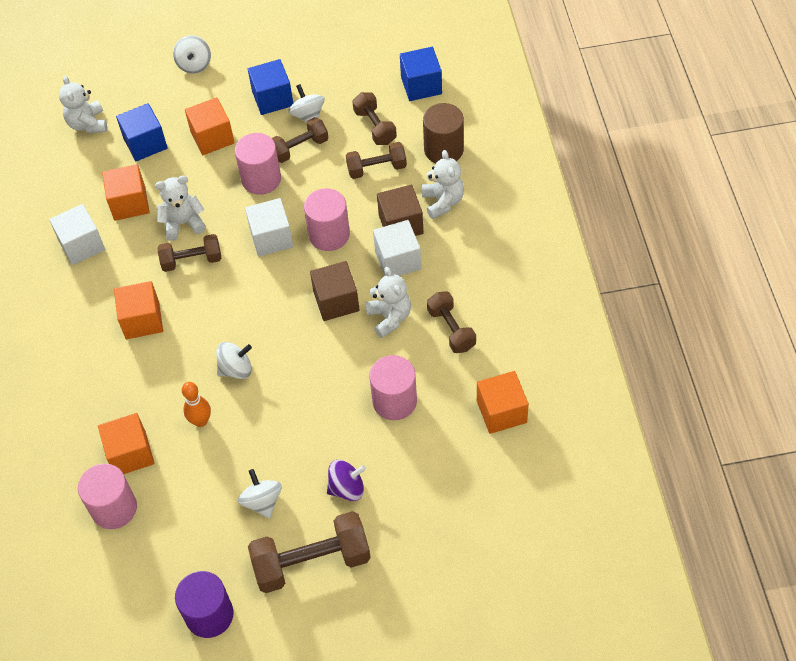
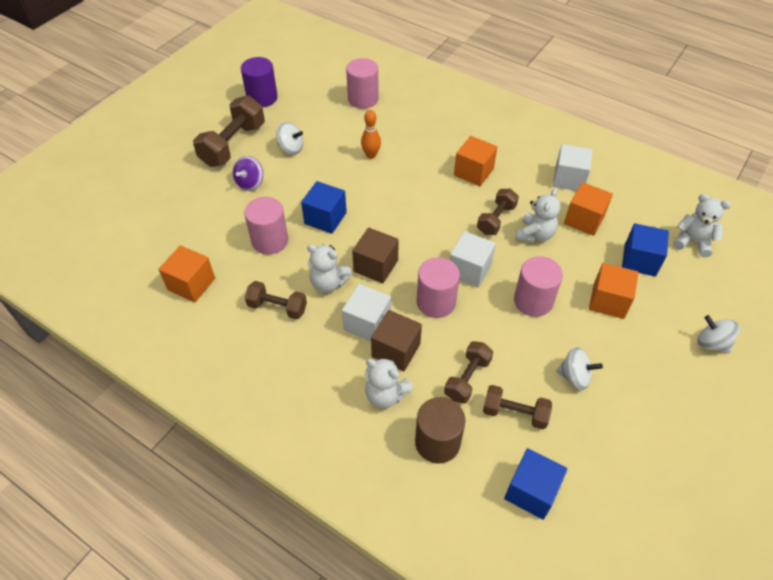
camera: 130 degrees right, 5 degrees down
(130, 453) = (387, 120): orange cube -> none
(236, 369) = (386, 189): white spinning top -> none
(272, 98) = (619, 367): blue cube -> blue cube (325, 218)
(299, 148) = (542, 345): brown dumbbell -> none

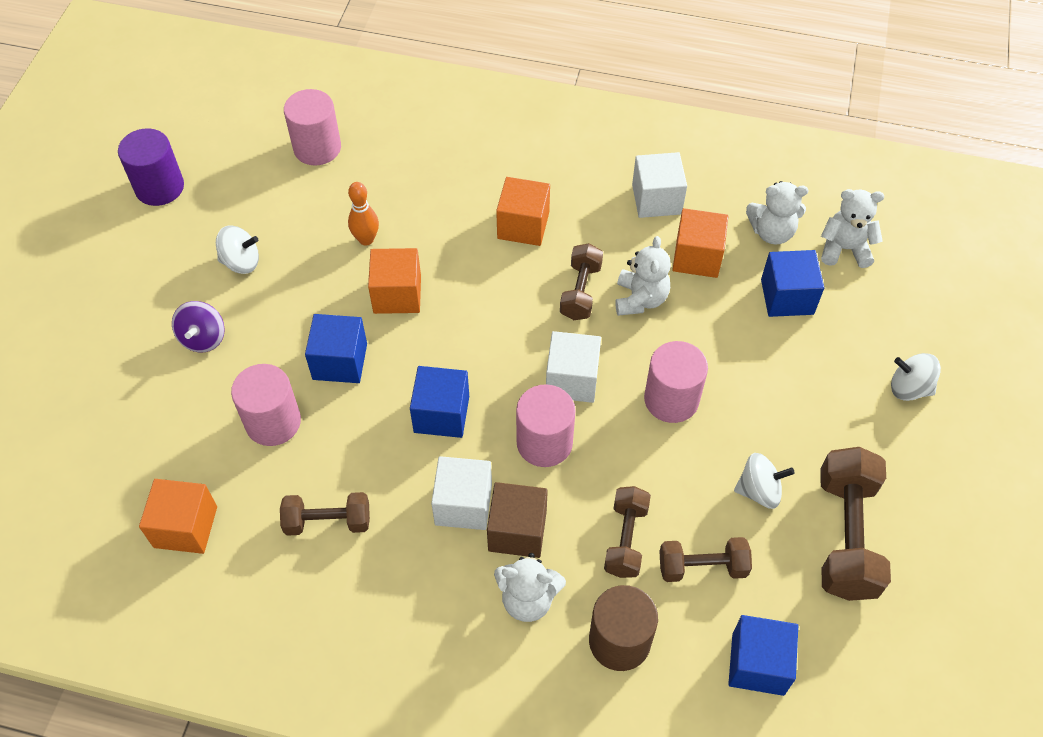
camera: 20 degrees left, 5 degrees up
(233, 145) = (149, 281): brown dumbbell -> brown dumbbell (846, 536)
(328, 283) = (385, 461): white teddy bear -> white teddy bear (772, 232)
(376, 266) = (441, 414): brown cube -> blue cube
(608, 301) = (766, 369): orange cube -> orange cube (397, 294)

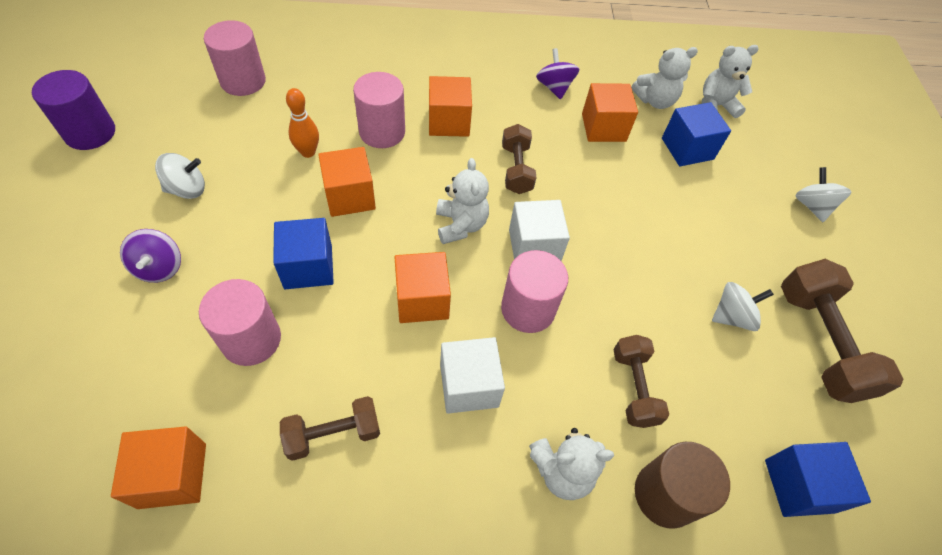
camera: 20 degrees left, 0 degrees up
(441, 414) = (422, 300): blue cube -> orange cube
(517, 531) = (529, 401): brown cube -> none
(640, 299) = (569, 168): white teddy bear -> white teddy bear (460, 225)
(656, 199) = (554, 87): white cube -> purple spinning top
(671, 399) = (626, 249): pink cylinder -> pink cylinder (382, 132)
(702, 567) = (712, 399): brown dumbbell -> none
(909, 388) = (812, 206): white spinning top -> white spinning top turned 75 degrees clockwise

